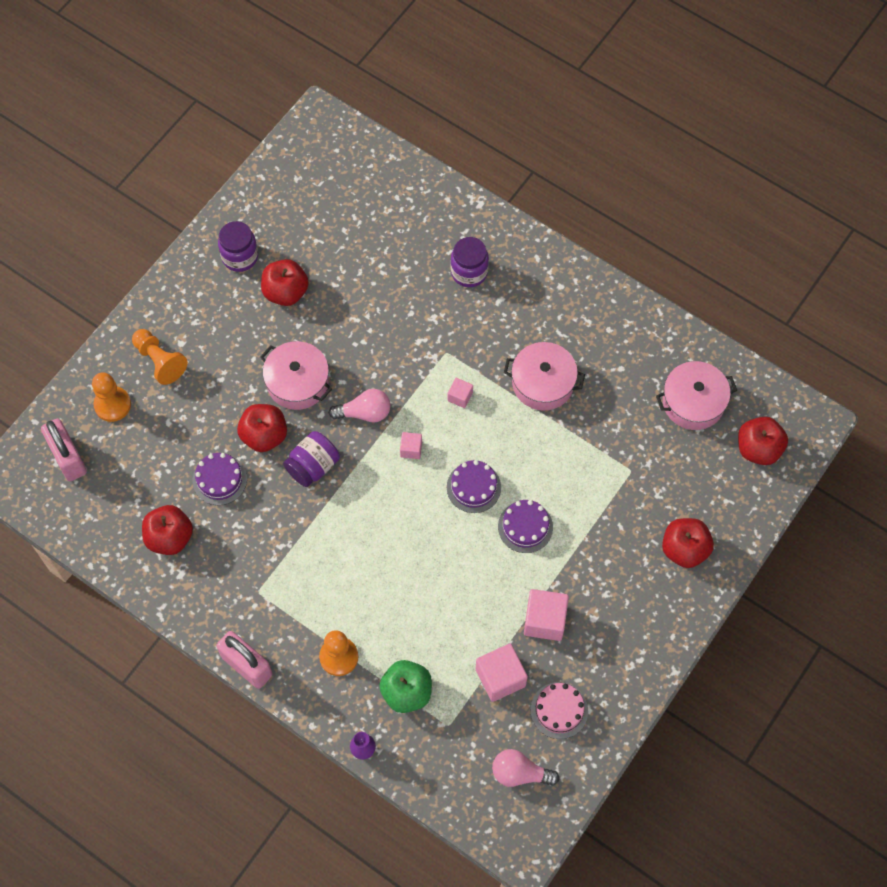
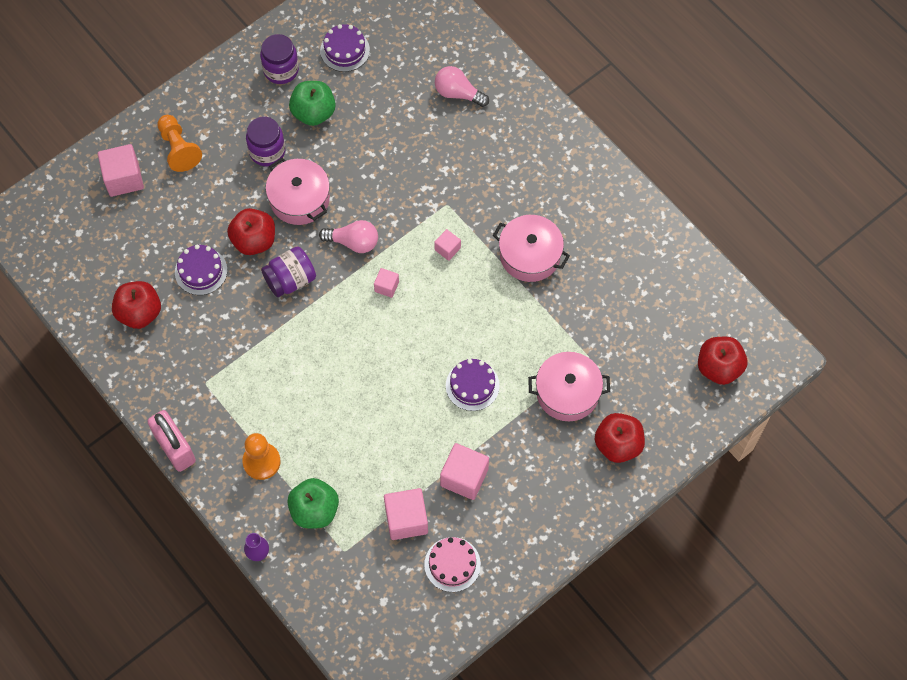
camera: 15 degrees right, 0 degrees up
(68, 458) = (69, 217): pink padlock -> none
(112, 405) = (124, 178): orange pawn -> pink cube
(285, 292) = (313, 113): red apple -> green apple
(469, 272) = (491, 134): purple jar -> purple jar (267, 151)
(473, 487) = (435, 336): purple cake -> purple cake (345, 50)
(520, 773) = (397, 613): pink light bulb -> pink light bulb (458, 93)
(693, 402) = (669, 308): pink pot -> pink pot (567, 392)

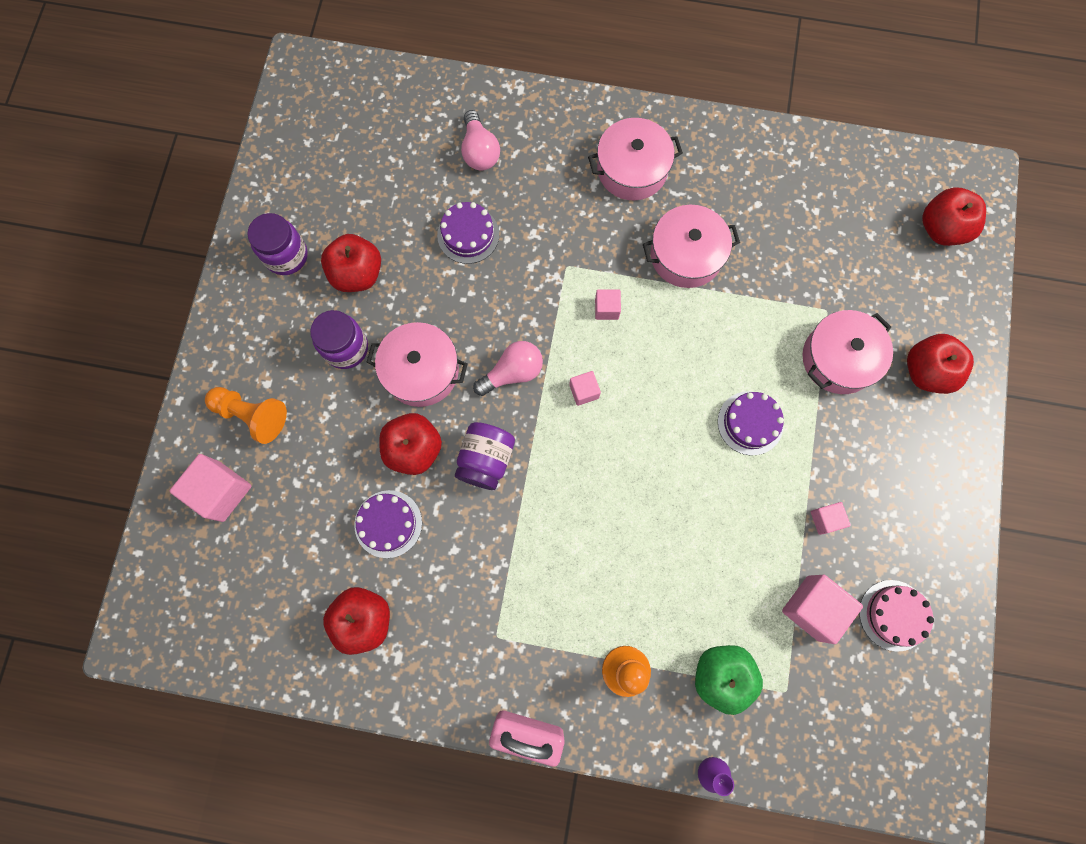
camera: 40 degrees left, 10 degrees up
(313, 113) = (357, 274): green apple -> red apple
(345, 50) = (333, 189): purple cake -> purple cake (468, 235)
(458, 93) = (479, 151): pink light bulb -> pink light bulb turned 90 degrees counterclockwise
(464, 477) = (825, 519): pink cube -> pink cube, size x0.54
(546, 176) = (632, 169): none -> pink pot

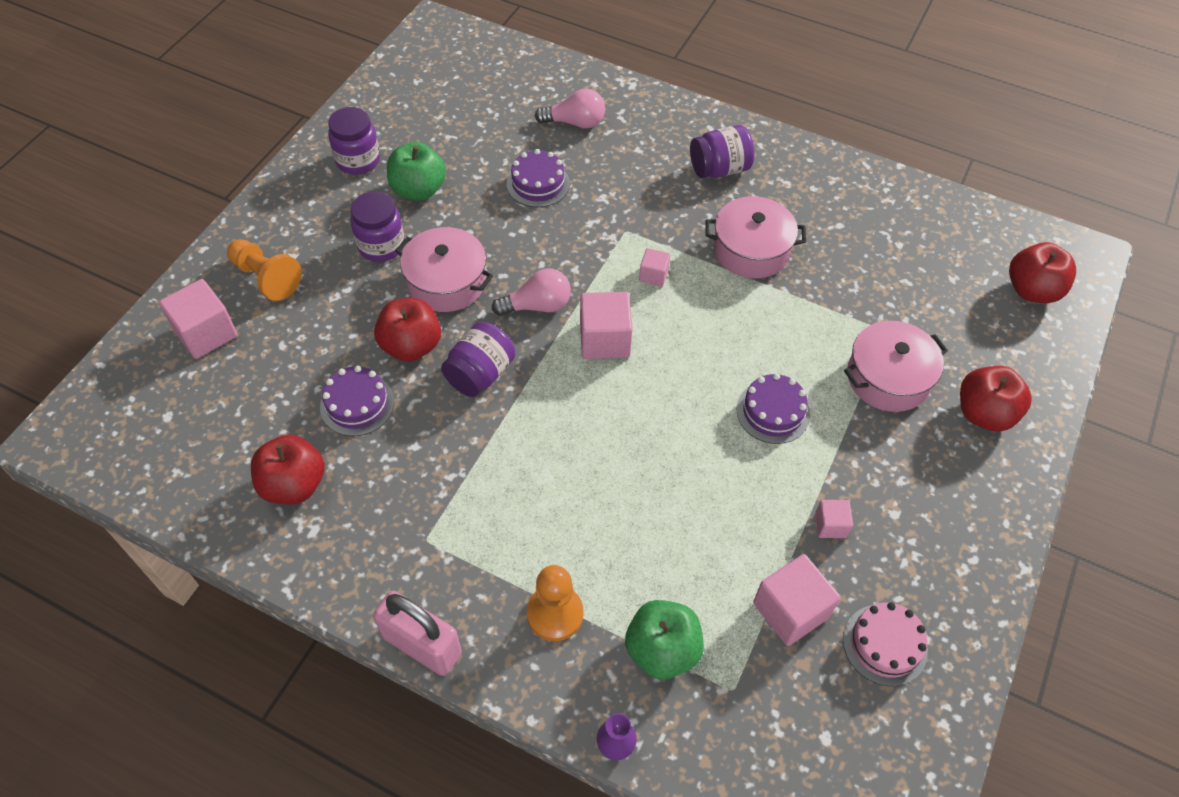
camera: 15 degrees right, 20 degrees down
(357, 274) = (418, 190): red apple -> green apple
(479, 151) = (575, 122): pink light bulb -> pink light bulb turned 90 degrees counterclockwise
(584, 391) = (604, 339): pink cube -> pink cube, size x1.84
(632, 169) = (719, 169): pink pot -> purple jar

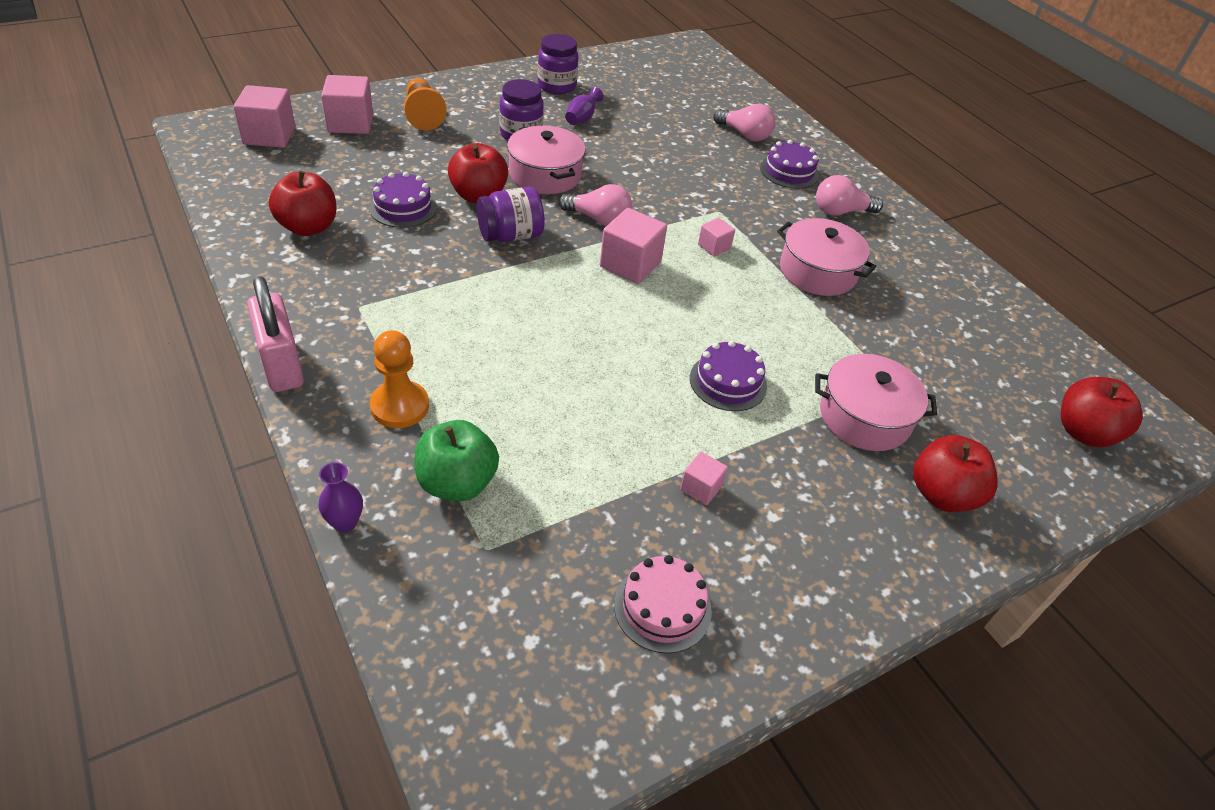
camera: 30 degrees right, 10 degrees down
(418, 190) = (582, 118): green apple -> purple vase
(538, 183) = (677, 154): purple cake -> purple cake (789, 171)
(719, 169) = (840, 211): purple jar -> pink light bulb
(790, 610) = (599, 525): pink cube -> pink cube (269, 136)

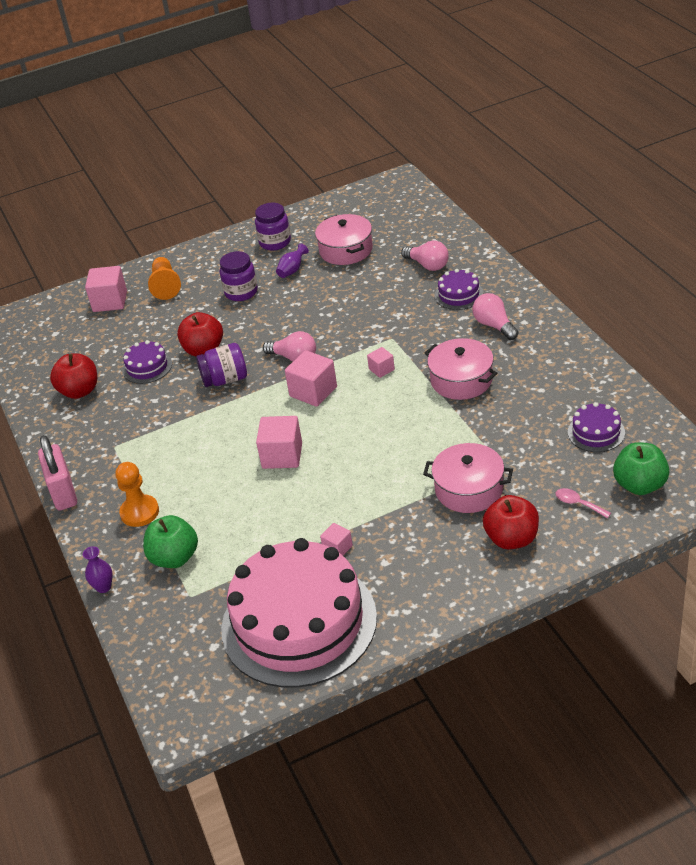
camera: 15 degrees right, 5 degrees down
(269, 136) = (50, 321): pink cube -> pink cube (282, 455)
(545, 174) = (256, 325): pink pot -> pink pot (346, 250)
(662, 607) = (299, 622): pink cake -> pink cake, size x2.47
(728, 382) = (371, 474): purple cake -> purple cake (596, 432)
(840, 211) = (494, 325): pink light bulb -> pink light bulb turned 60 degrees clockwise
(1014, 451) = (578, 504): none -> pink spoon
(1083, 432) = (640, 485): red apple -> green apple

